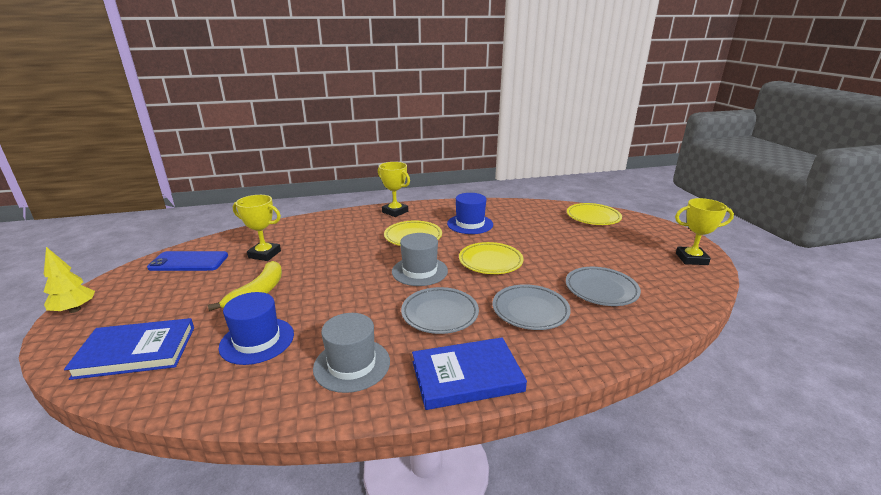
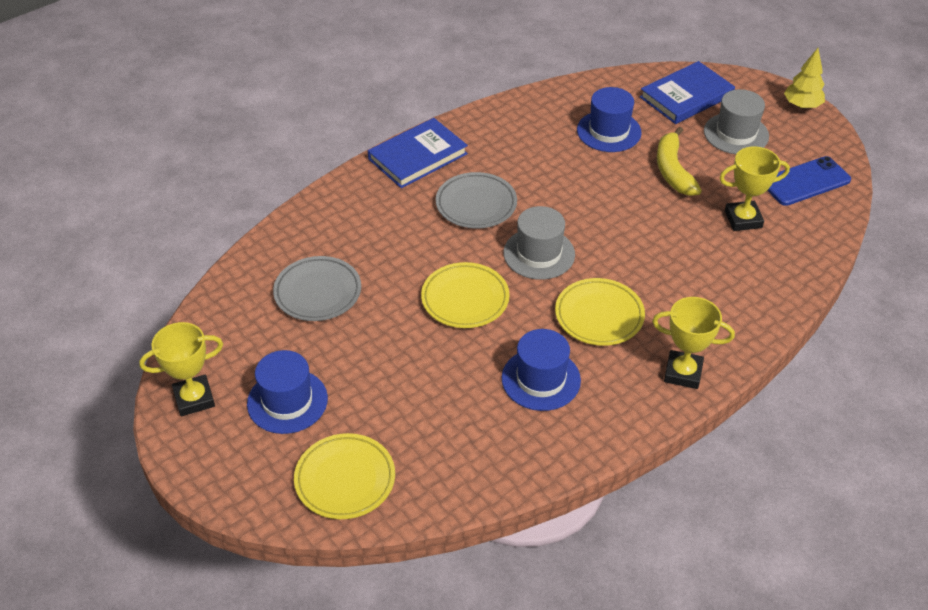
camera: 155 degrees right, 20 degrees up
(352, 364) = (512, 138): grey hat -> grey hat (736, 134)
(530, 310) = (389, 237): grey plate -> none
(626, 246) = (287, 401): none -> blue hat

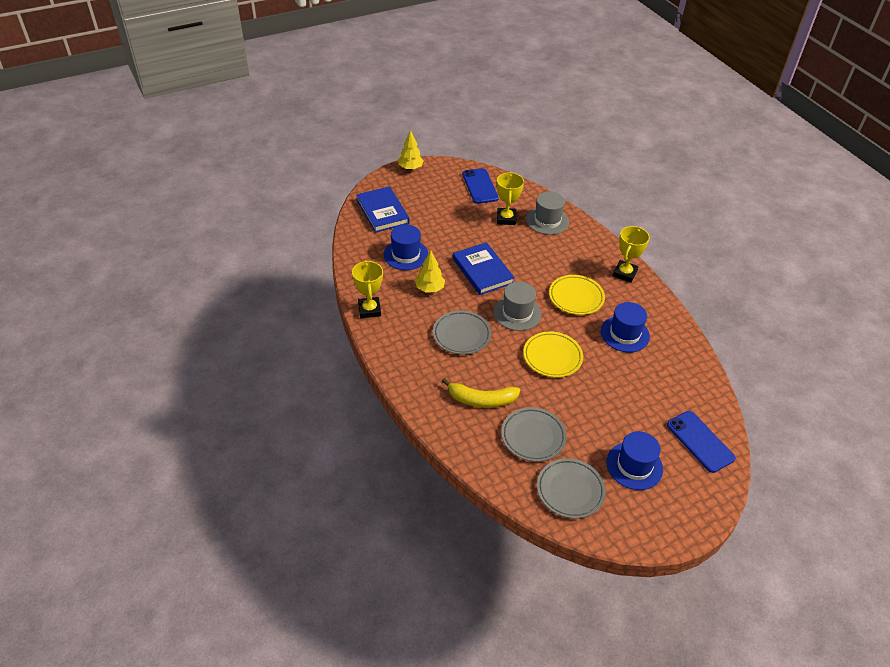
camera: 80 degrees left, 0 degrees up
(194, 399) = (628, 523): yellow trophy -> yellow trophy (369, 310)
(238, 336) = (570, 490): none -> grey plate
(345, 479) = (700, 441): yellow plate -> blue phone
(418, 156) = (400, 358): blue book -> blue book (482, 271)
(552, 163) = (430, 289): none -> yellow tree
(673, 170) = (454, 235): yellow banana -> yellow banana (481, 400)
(736, 134) = (427, 201): grey hat -> grey hat (547, 220)

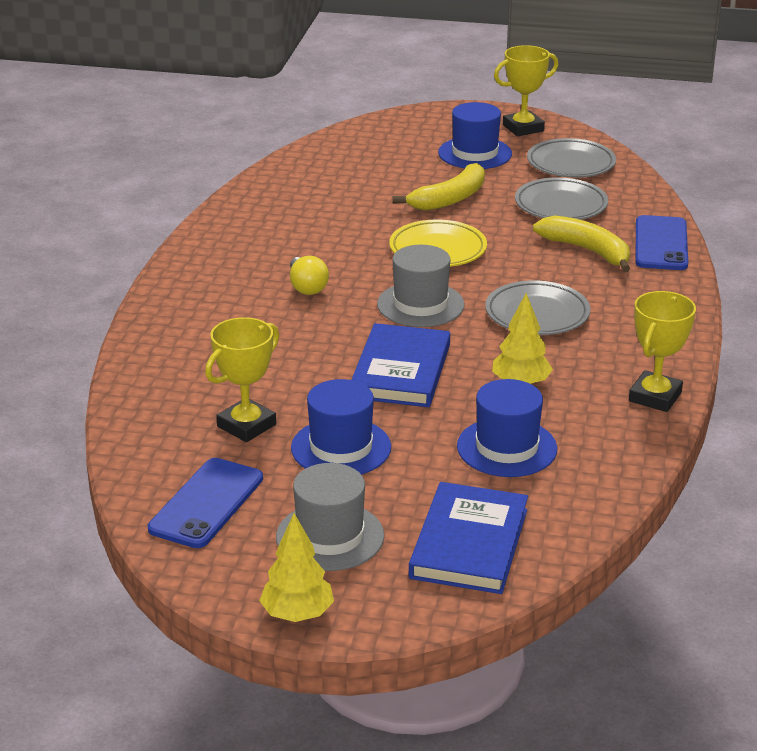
camera: 140 degrees left, 15 degrees down
(547, 220) = (181, 392): grey hat -> grey hat (330, 536)
(576, 297) = (307, 287): yellow plate -> yellow light bulb
(594, 406) = (449, 199): none -> yellow banana
(624, 273) = (189, 282): yellow trophy -> yellow trophy (523, 128)
(624, 334) = (306, 233): blue hat -> blue hat (341, 448)
(700, 441) = (375, 142): blue phone -> blue phone (661, 244)

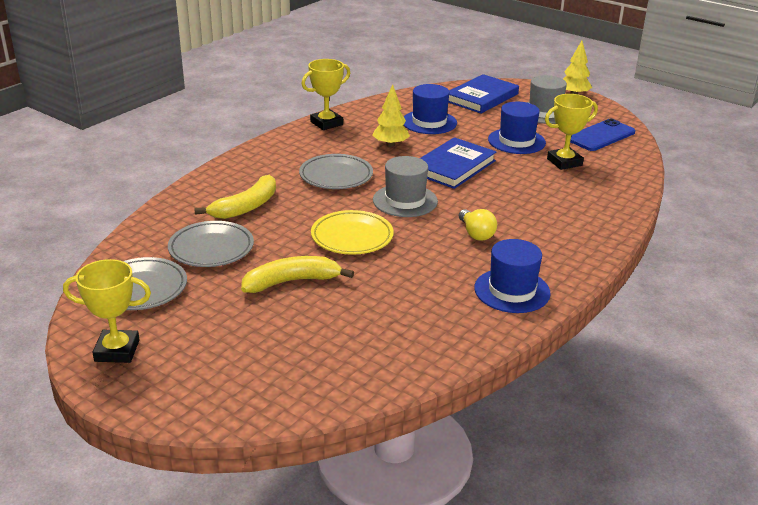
camera: 155 degrees left, 0 degrees up
(307, 287) = (476, 234): yellow light bulb -> yellow light bulb turned 150 degrees clockwise
(475, 153) = (207, 329): blue hat -> blue hat (512, 290)
(587, 251) = (246, 207): yellow banana -> yellow banana turned 120 degrees counterclockwise
(661, 244) = (189, 198): blue phone -> none

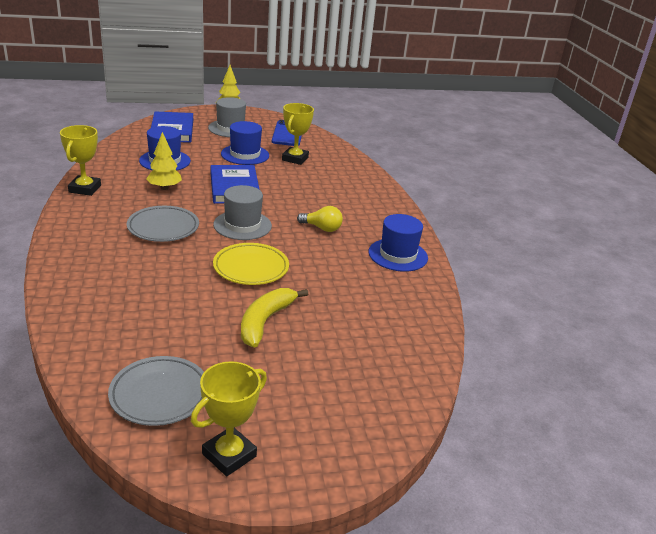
camera: 50 degrees left, 0 degrees up
(211, 249) = (162, 330): grey plate -> none
(246, 207) = (132, 283): yellow banana -> none

